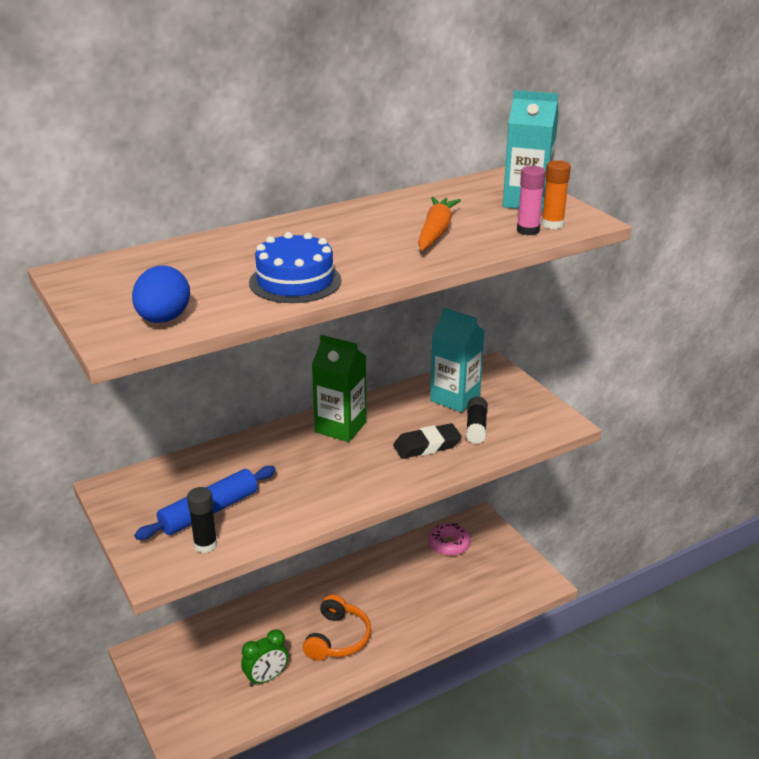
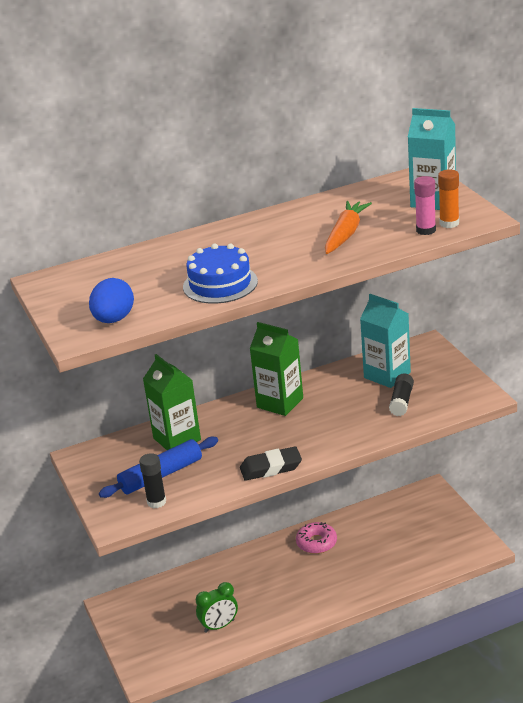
camera: 10 degrees right, 0 degrees up
(225, 468) = (177, 439): none -> green carton
(337, 638) = (285, 594): orange headphones -> none
(427, 446) = (354, 418): black eraser -> black eraser (271, 468)
(449, 544) = (397, 513): pink donut -> pink donut (316, 543)

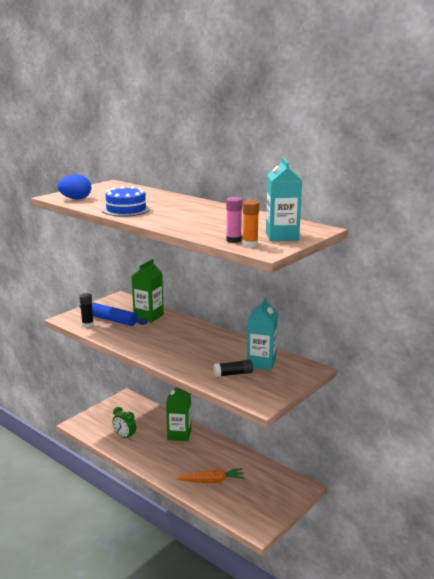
camera: 60 degrees right, 10 degrees down
(271, 468) = (134, 347): black eraser -> none
(280, 403) = (203, 335): green carton -> green carton (179, 434)
(316, 543) = (217, 451): pink donut -> none
(345, 234) = (210, 224): orange carrot -> orange carrot (212, 481)

